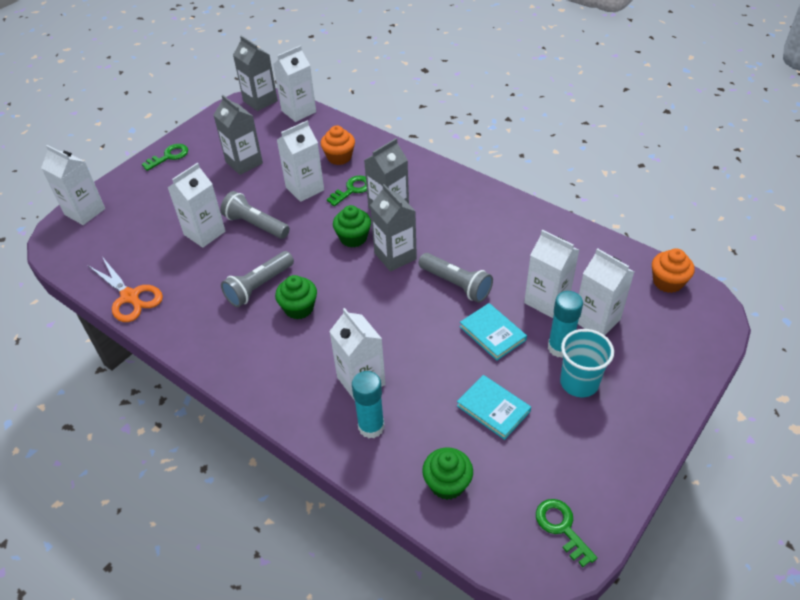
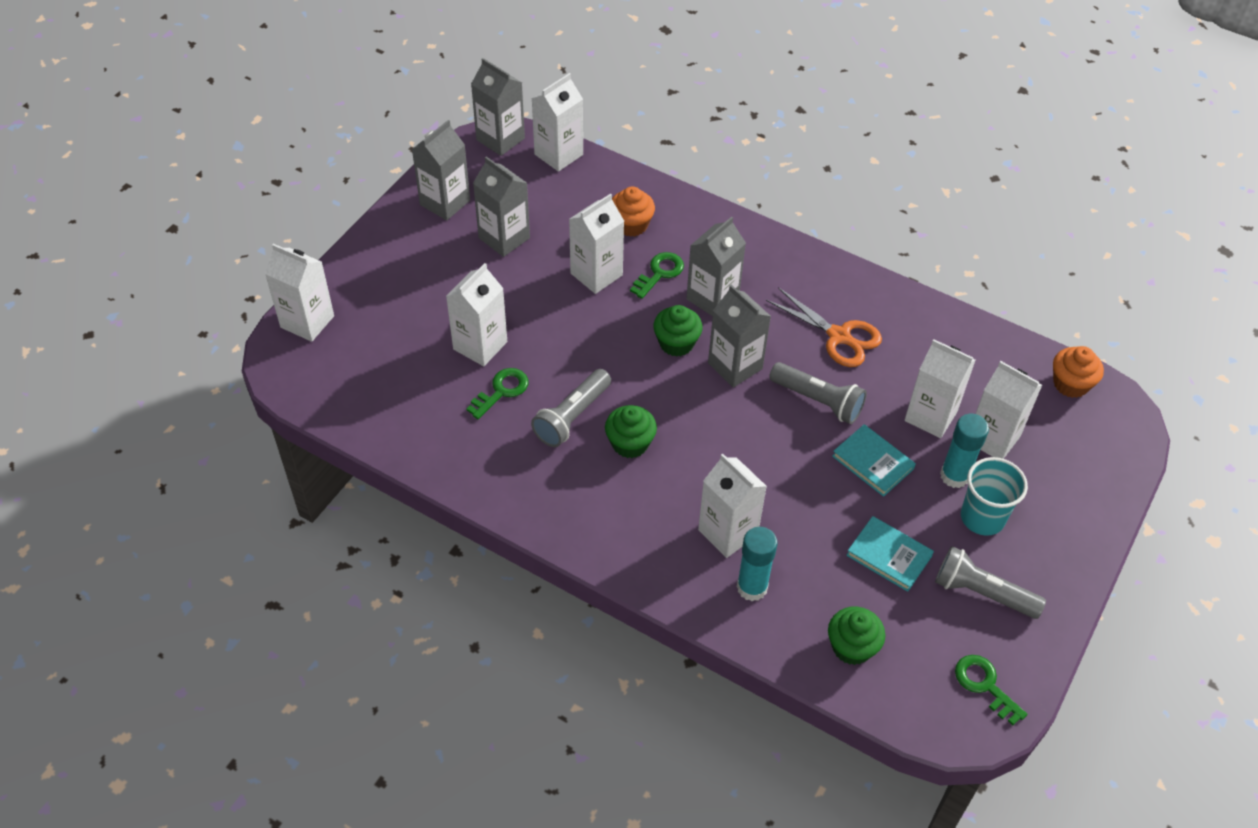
camera: 10 degrees left, 5 degrees up
(130, 297) = (410, 441): orange scissors -> orange scissors (840, 337)
(169, 156) = (397, 232): green key -> green key (501, 391)
(209, 139) = (445, 202): none -> grey carton
(255, 225) = (545, 330): grey flashlight -> grey flashlight (982, 593)

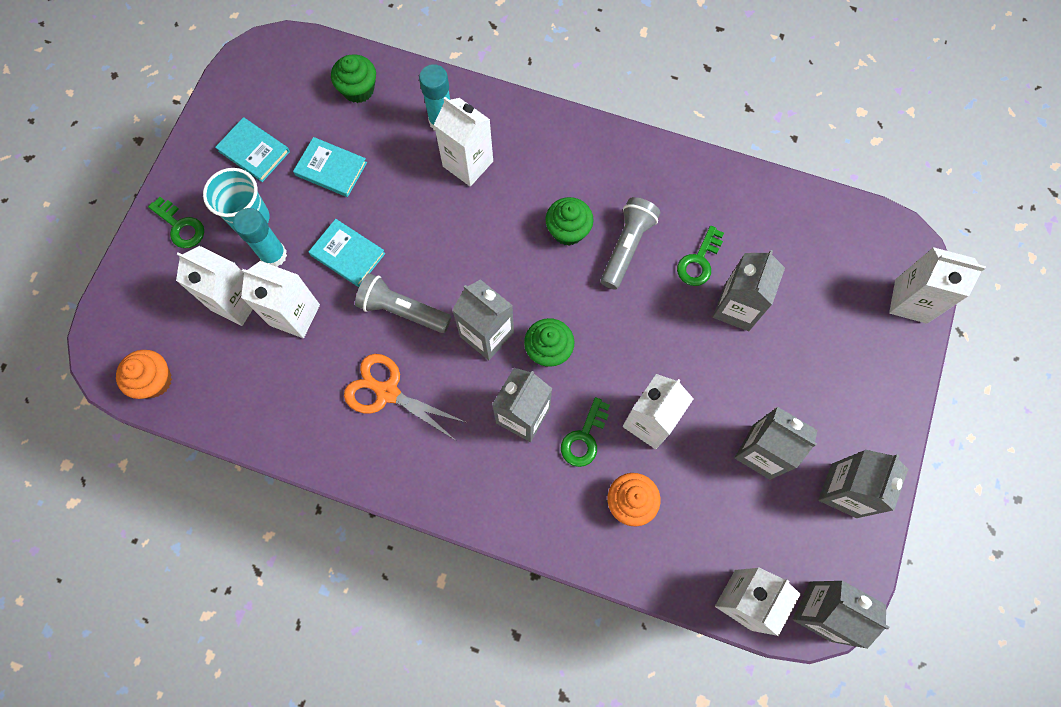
camera: 170 degrees right, 20 degrees up
(480, 345) = (736, 308): white carton -> grey carton
(982, 593) = (254, 151): grey flashlight -> turquoise book
(984, 685) = (256, 80): green key -> green key (180, 226)

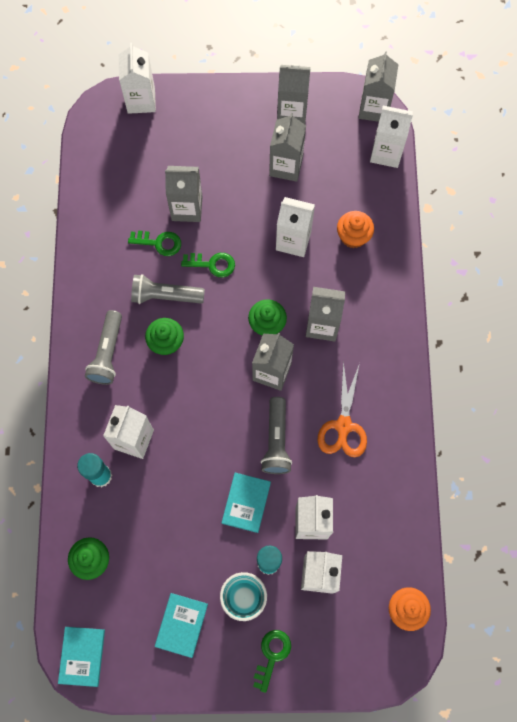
camera: 110 degrees left, 0 degrees up
(331, 169) = (175, 550): turquoise book -> turquoise book (82, 656)
(578, 166) = (107, 353): none -> grey flashlight
(584, 438) = (322, 279): green key -> green key (212, 264)

